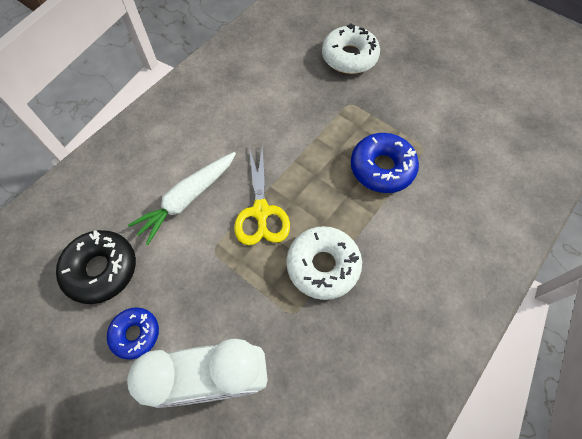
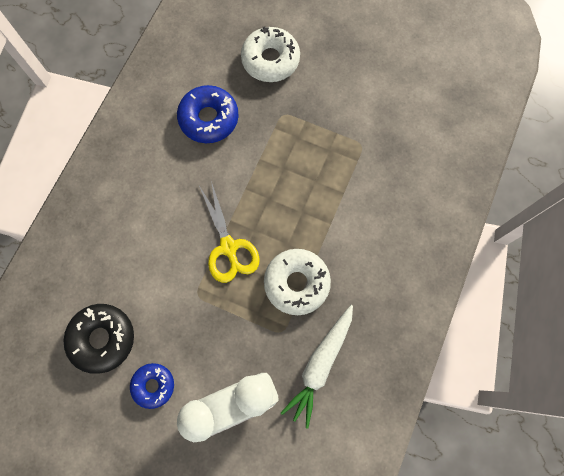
camera: 15 degrees left, 10 degrees up
(187, 199) = (157, 253): white carrot -> white carrot (320, 365)
(382, 168) = (328, 176): blue donut -> blue donut (209, 119)

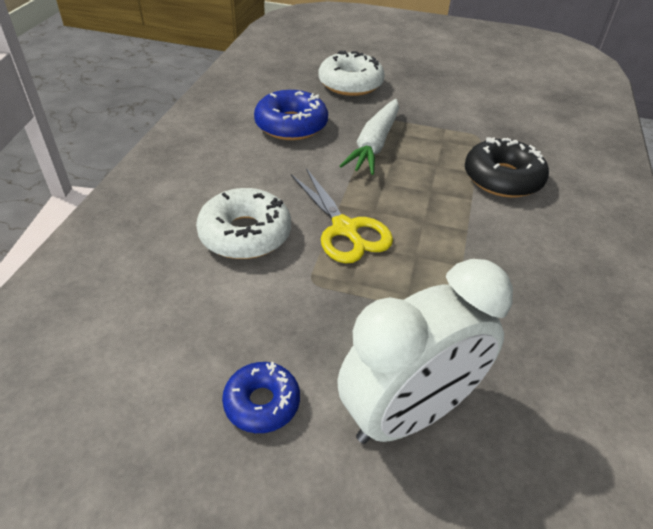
camera: 10 degrees left, 30 degrees down
(102, 339) = (167, 346): black donut -> black donut (502, 178)
(296, 283) = (451, 257): white donut -> white donut (245, 234)
(320, 365) = (526, 347): white carrot -> white carrot (374, 145)

